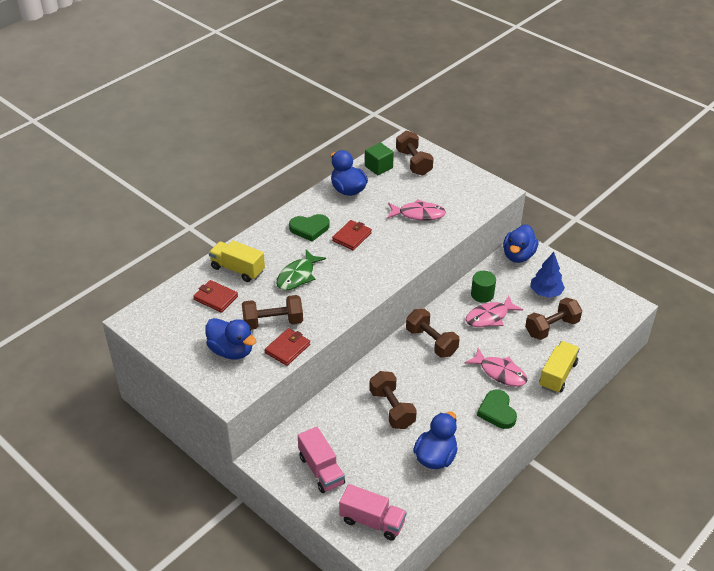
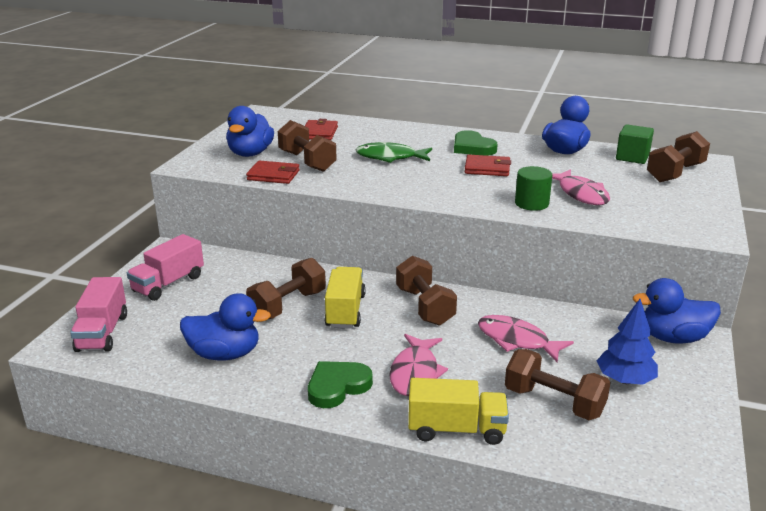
camera: 65 degrees right, 15 degrees down
(237, 269) = (370, 132): yellow truck -> yellow truck (345, 311)
(431, 342) = (425, 306): brown dumbbell -> brown dumbbell turned 45 degrees counterclockwise
(482, 294) = (554, 325): green cylinder -> green cylinder (531, 203)

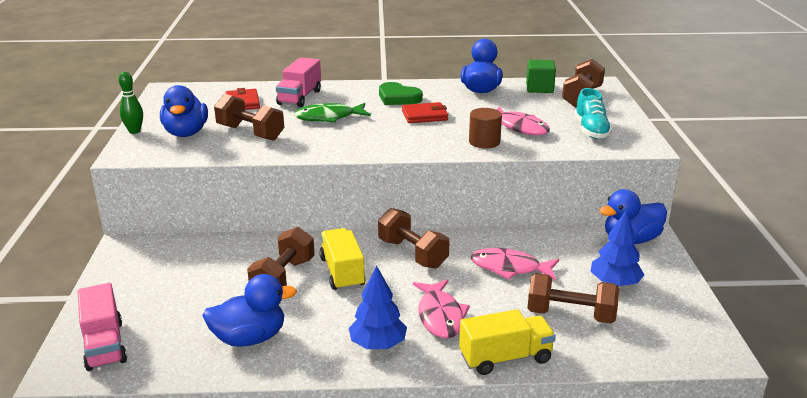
camera: 20 degrees left, 0 degrees up
(168, 284) = (145, 281): pink truck -> pink truck (299, 97)
(208, 146) = (134, 131): none -> green bowling pin
(273, 175) = (226, 151): red wallet -> none
(337, 386) = (378, 344): green heart -> blue tree
(531, 203) = (484, 142): green cylinder -> brown cylinder
(661, 208) = (591, 130): none -> turquoise shoe

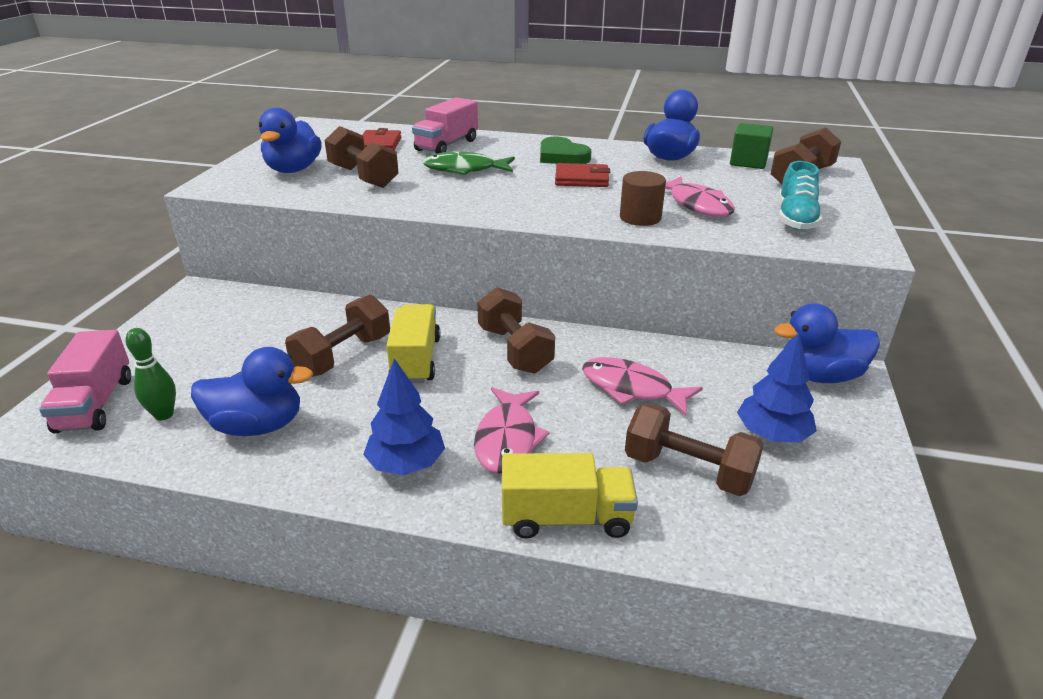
camera: 15 degrees right, 5 degrees up
(134, 131) = (241, 162): green bowling pin -> green bowling pin (164, 415)

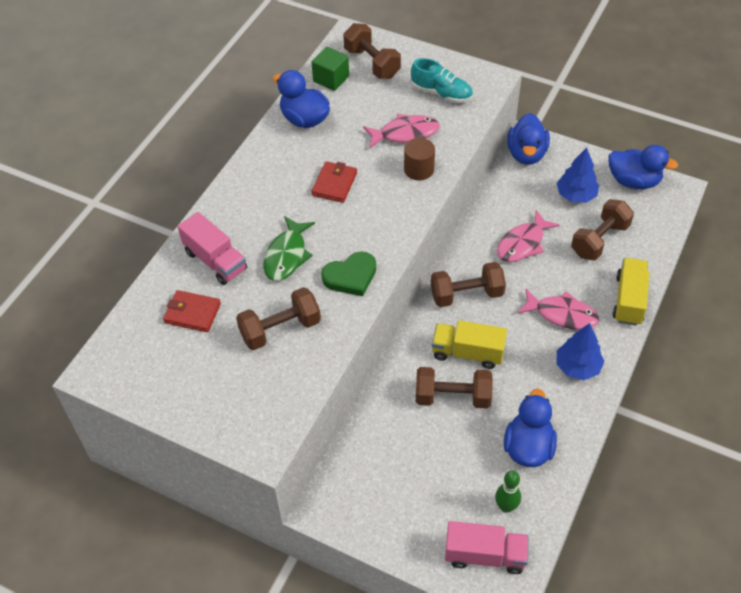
camera: 75 degrees left, 20 degrees up
(293, 170) = (242, 384): blue duck -> blue duck (633, 181)
(343, 356) = (452, 397): brown dumbbell -> brown dumbbell turned 45 degrees counterclockwise
(562, 156) = (276, 185): green heart -> green heart (351, 276)

